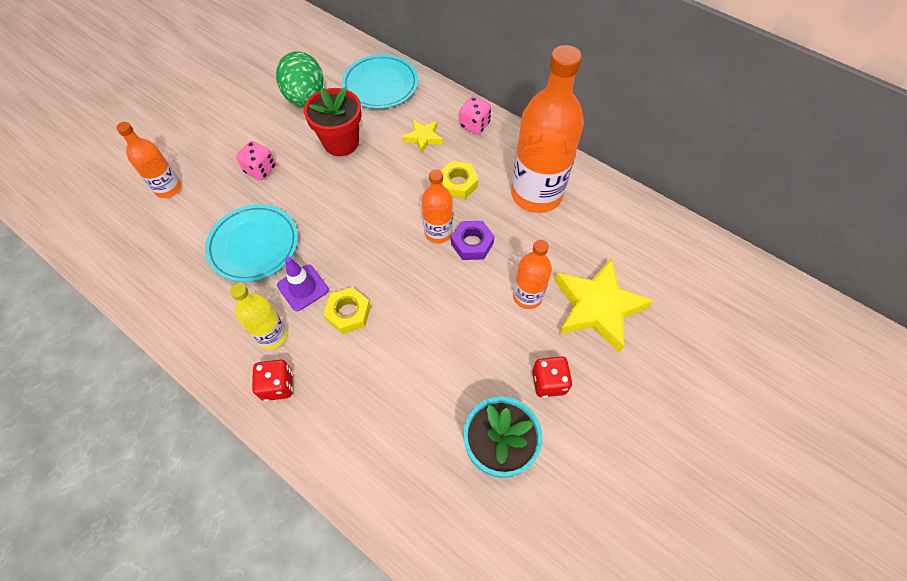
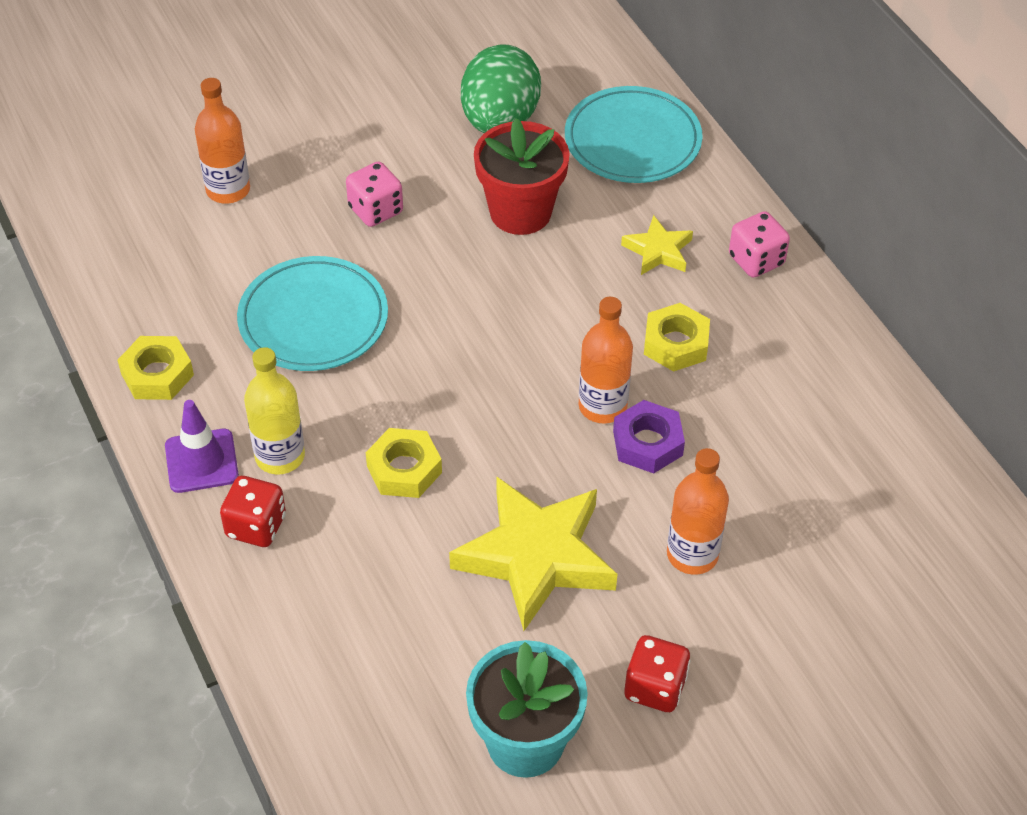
camera: 25 degrees right, 10 degrees down
(174, 315) = (157, 374): none -> yellow nut
(303, 288) = (355, 407): purple traffic cone -> purple traffic cone (201, 461)
(536, 194) = (798, 407): orange bottle -> none
(597, 307) = (797, 615): yellow star -> yellow star (536, 557)

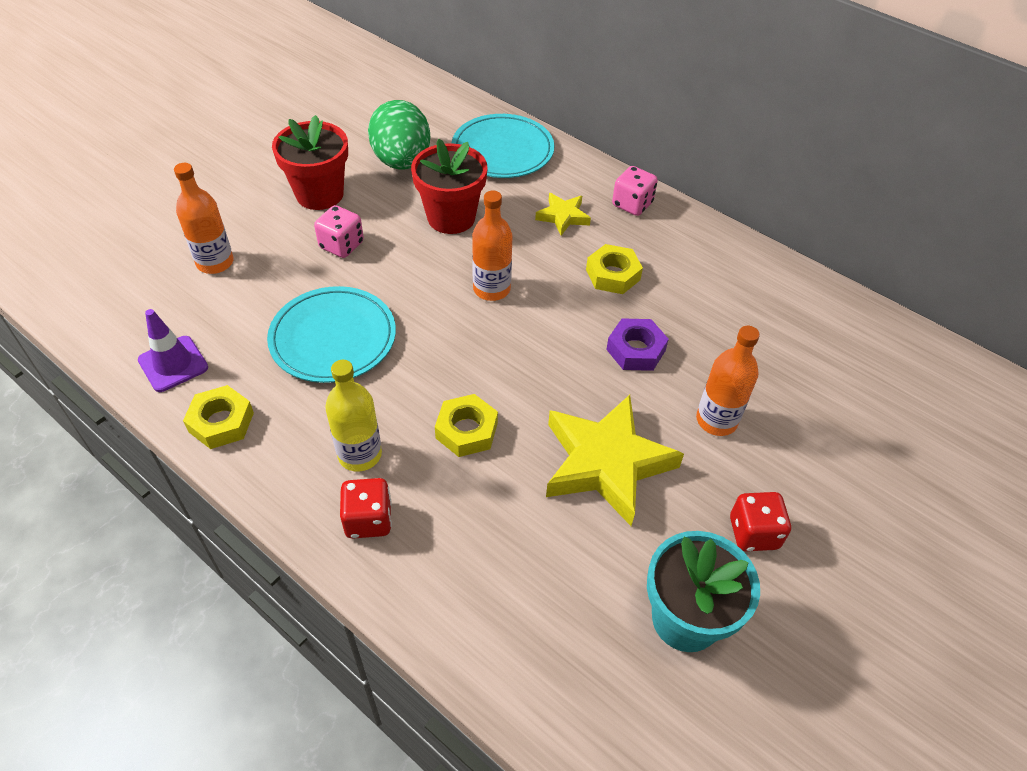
camera: 25 degrees left, 0 degrees up
(201, 461) = (294, 481): purple traffic cone -> purple traffic cone (173, 364)
(381, 137) = (319, 194): none -> red flower pot
(602, 406) = (588, 334): orange bottle -> orange bottle (491, 289)

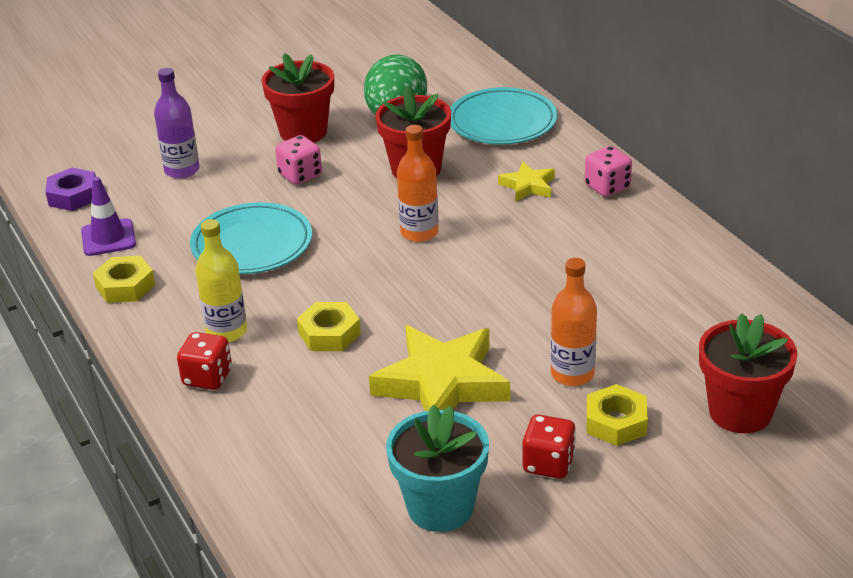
camera: 25 degrees right, 15 degrees down
(215, 262) = (182, 170): orange bottle -> purple bottle
(613, 274) = (547, 241): yellow nut -> yellow nut (616, 422)
(636, 350) = (529, 305): purple nut -> purple nut (73, 196)
(878, 425) = (740, 412): none -> red flower pot

